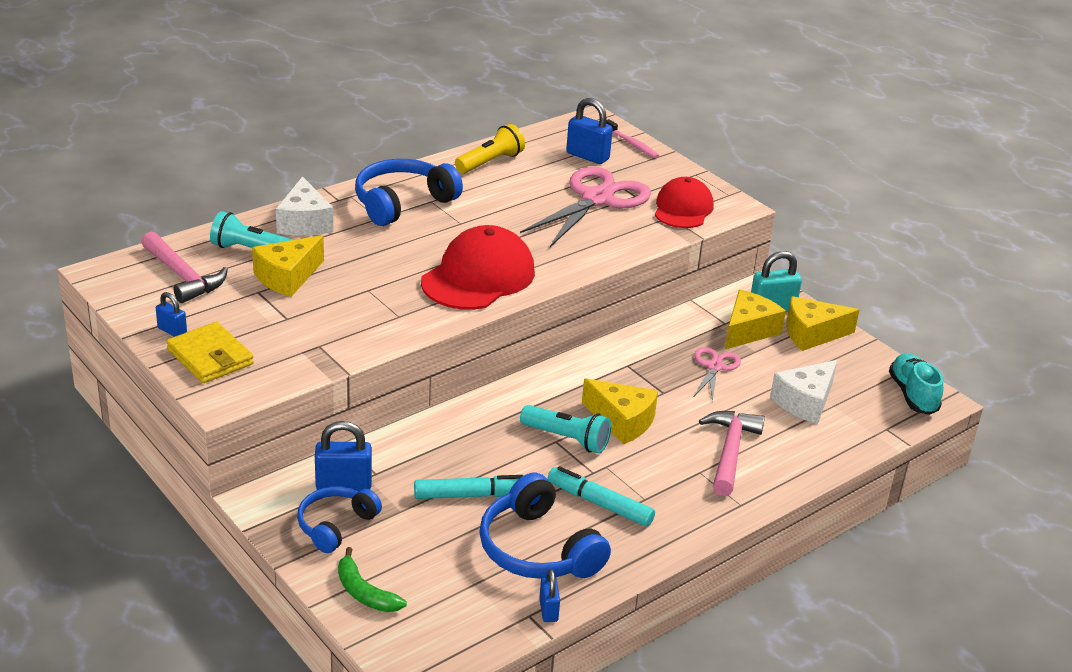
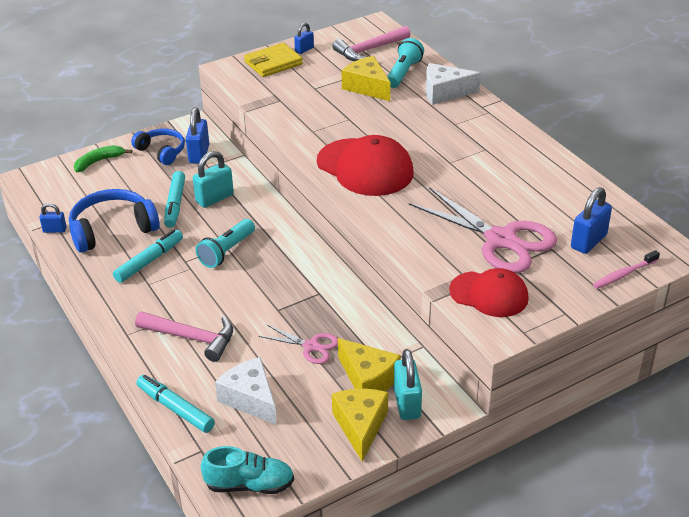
camera: 100 degrees right, 5 degrees up
(403, 203) = (480, 135): blue headphones -> none
(454, 459) = (214, 198): none -> turquoise padlock
(490, 162) = (562, 182): yellow flashlight -> none
(622, 421) = (243, 282): yellow cheese -> none
(839, 452) = (175, 408): none -> turquoise marker

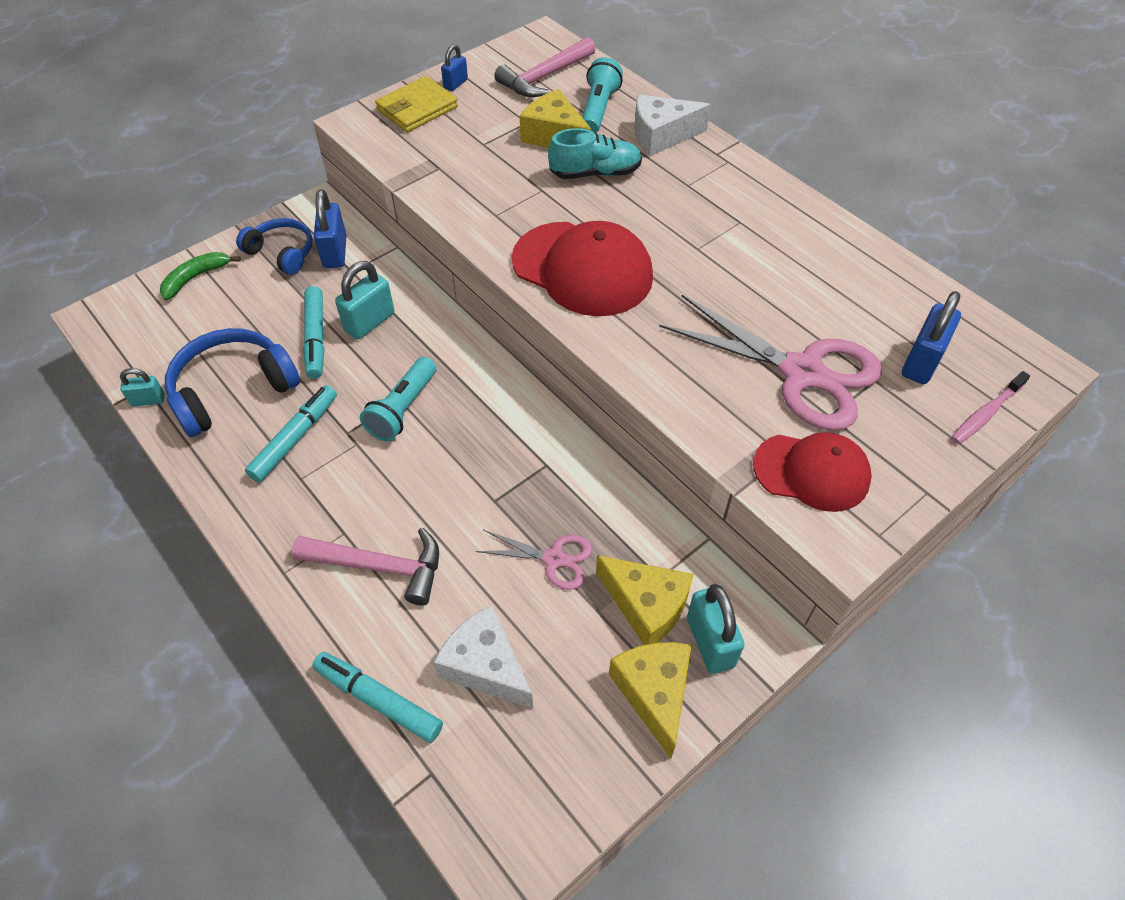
camera: 10 degrees left, 15 degrees up
(55, 230) = (148, 400): blue padlock -> turquoise padlock
(249, 485) = (515, 829): turquoise shoe -> turquoise shoe (595, 173)

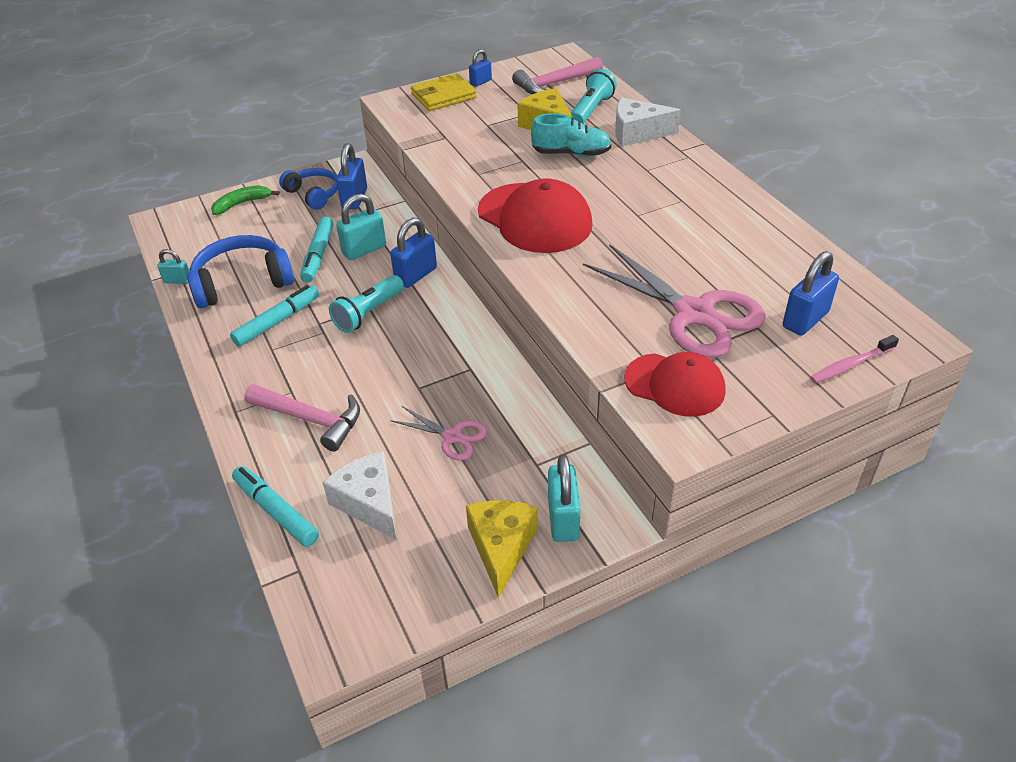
camera: 15 degrees right, 10 degrees down
(443, 348) = (416, 275): none -> blue padlock
(646, 605) = (517, 483): yellow cheese -> none

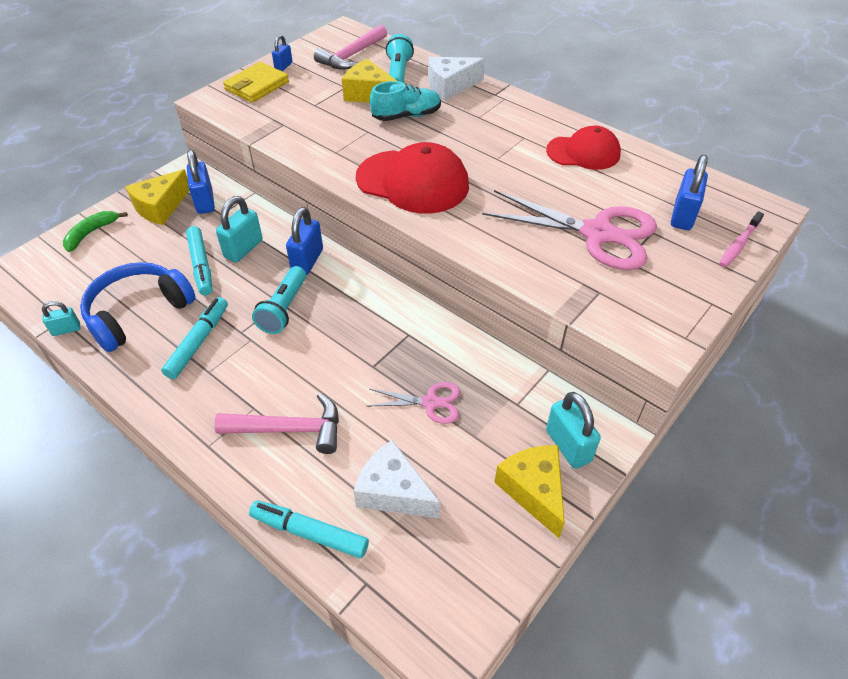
camera: 25 degrees left, 5 degrees up
(313, 194) = (161, 207): blue headphones -> yellow cheese
(675, 385) = (623, 301): red cap -> red cap (583, 152)

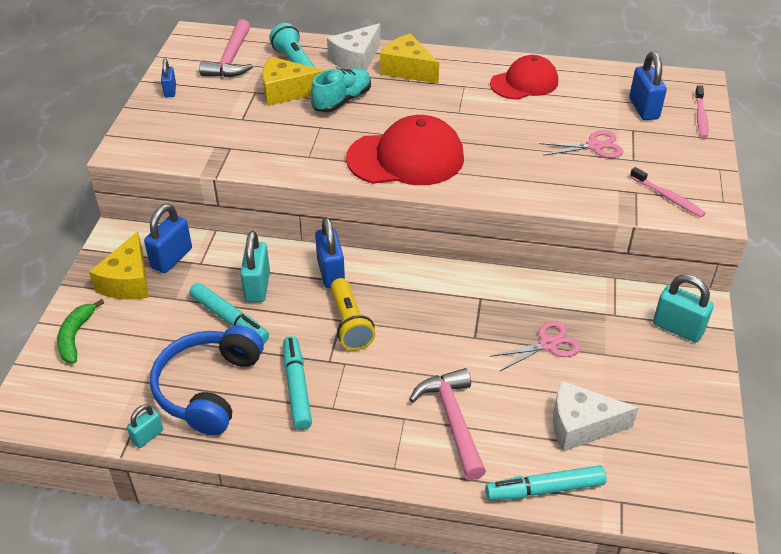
camera: 30 degrees left, 5 degrees down
(205, 202) = (172, 258): blue padlock -> blue padlock turned 75 degrees clockwise
(257, 86) = (162, 119): yellow wallet -> none
(284, 309) = (350, 324): turquoise flashlight -> yellow flashlight
(290, 429) = (453, 420): pink hammer -> pink hammer turned 75 degrees counterclockwise
(534, 491) = (681, 373): yellow cheese -> yellow cheese (407, 70)
(598, 233) = (594, 146): pink scissors -> pink scissors, size x0.51
(628, 310) = (667, 197): none -> pink toothbrush

